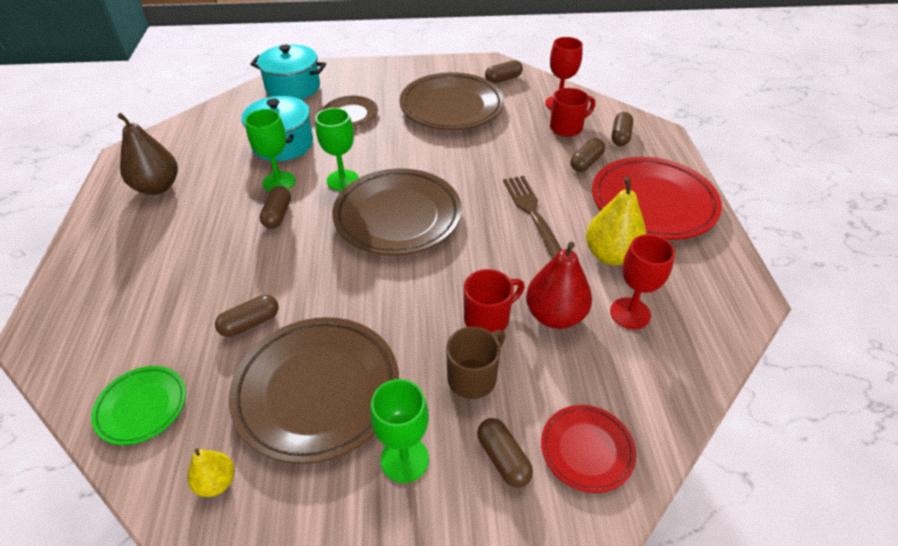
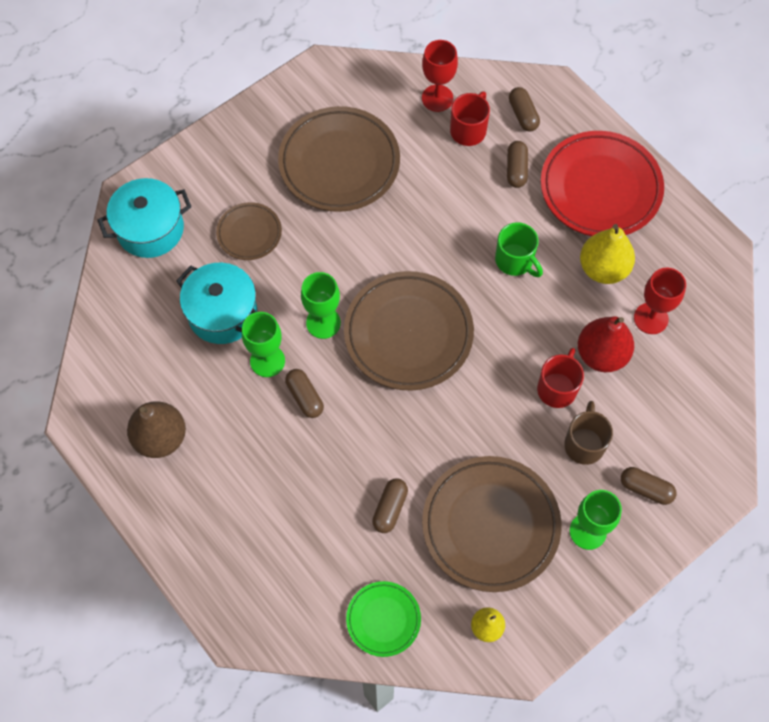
camera: 35 degrees left, 20 degrees up
(503, 79) = (356, 89): brown capsule -> none
(533, 214) = (515, 261): brown fork -> green mug
(586, 450) = (690, 448): red plate -> none

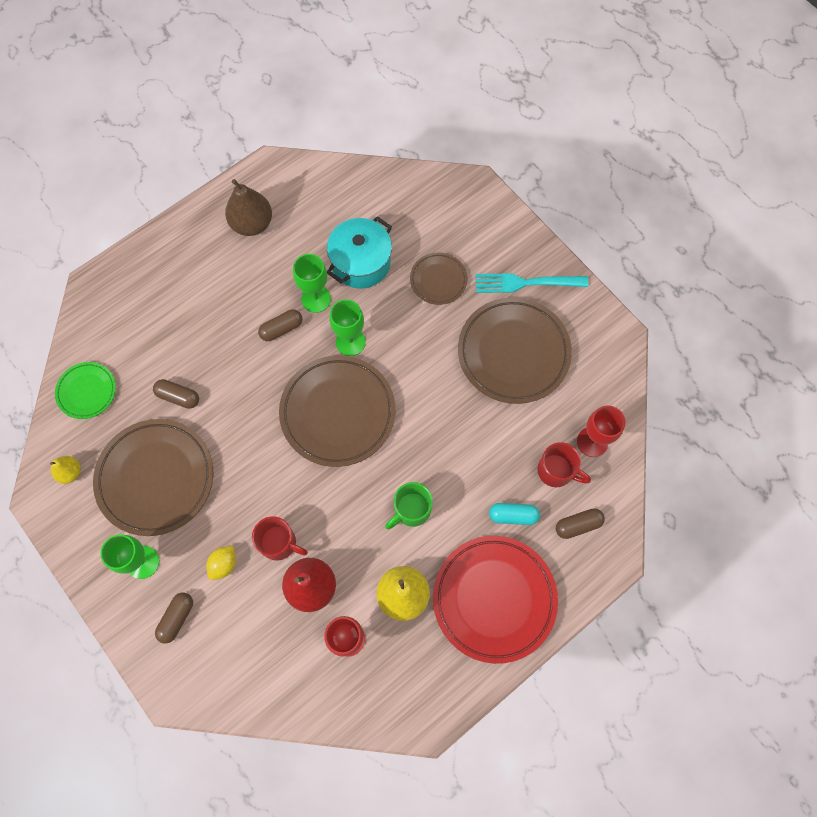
camera: 90 degrees right, 5 degrees up
(150, 229) = (441, 204): turquoise pot -> none
(257, 148) = (526, 283): none -> turquoise fork
(516, 169) = (513, 515): brown capsule -> turquoise capsule
(584, 444) = (224, 564): brown mug -> yellow lemon

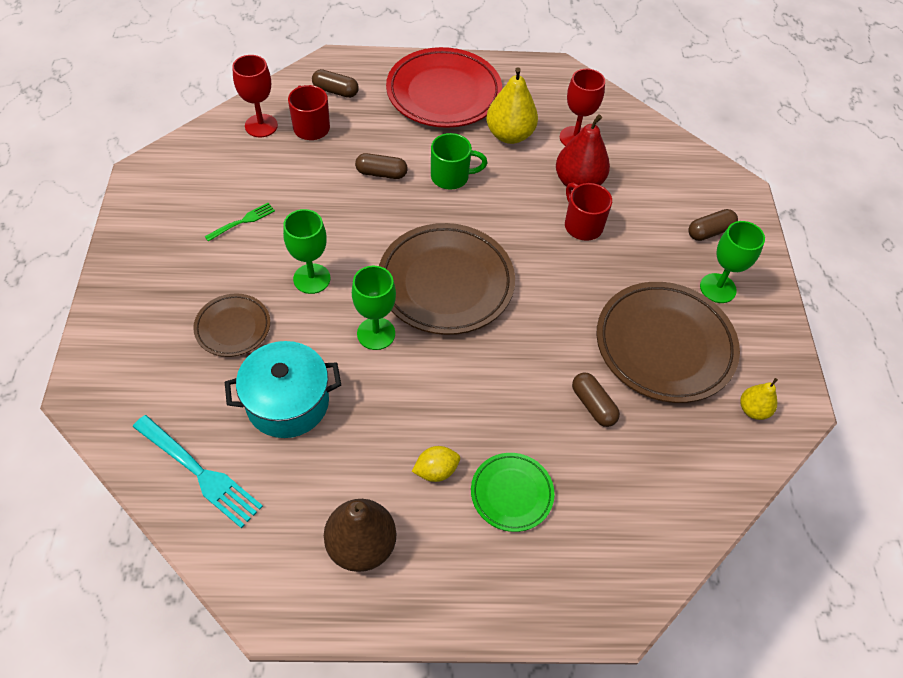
camera: 145 degrees left, 15 degrees down
(87, 391) = (693, 481): green plate -> green plate (511, 493)
(224, 564) = (643, 241): yellow lemon -> yellow lemon (436, 471)
(281, 329) = (432, 395): brown capsule -> brown capsule (381, 173)
(316, 299) = (370, 400): green goblet -> green goblet (311, 279)
(513, 353) = (242, 221): brown plate -> green fork
(513, 515) = (376, 125): turquoise capsule -> none
(526, 283) = (159, 266): turquoise fork -> turquoise fork (199, 472)

